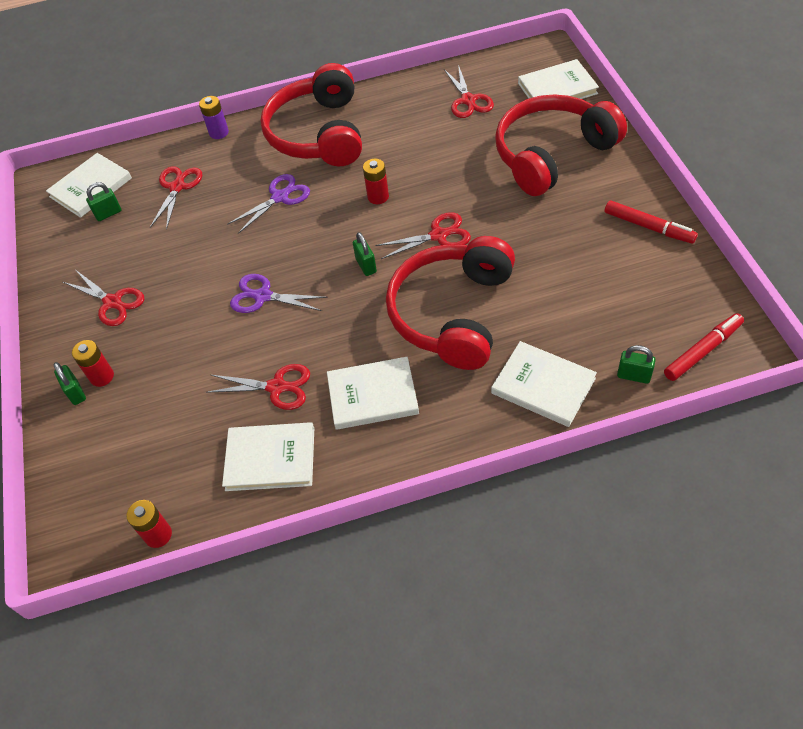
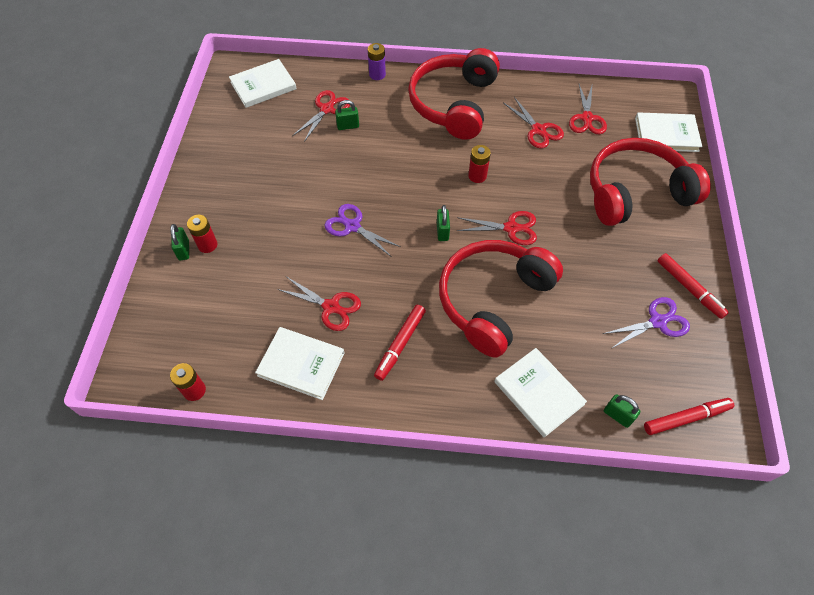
camera: 15 degrees right, 5 degrees up
(108, 213) = (267, 112): green padlock -> green padlock (348, 126)
(113, 302) = (240, 187): red scissors -> red scissors (538, 130)
(280, 197) = (401, 147): purple scissors -> purple scissors (657, 321)
(372, 395) = (400, 344): white book -> red marker

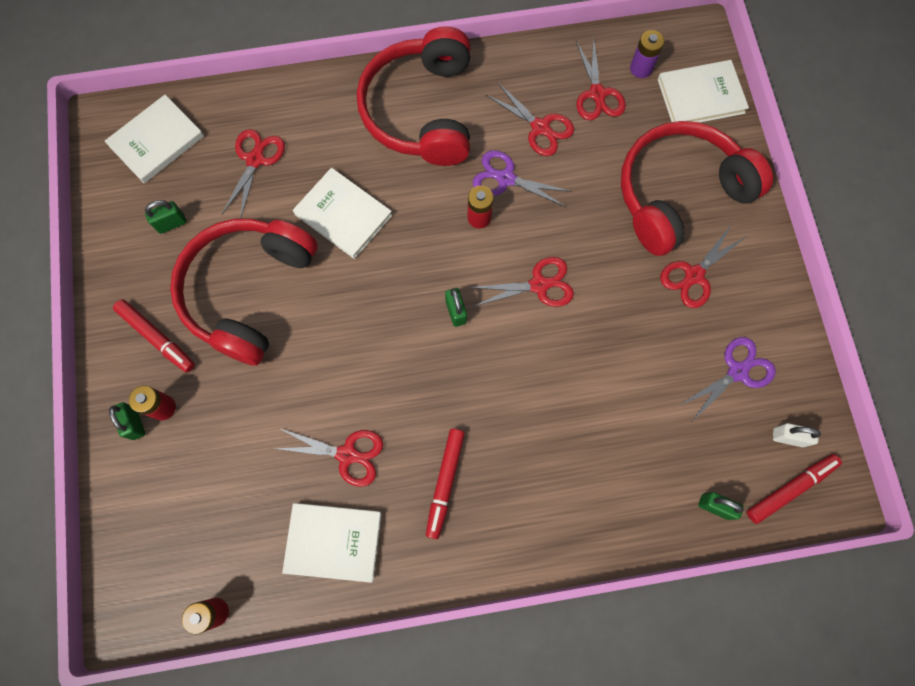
camera: 15 degrees left, 15 degrees up
(348, 126) = (291, 180): green padlock -> green padlock (171, 223)
(352, 226) = (340, 333): purple scissors -> purple scissors (505, 178)
(377, 74) = (307, 86): purple battery -> purple battery (641, 68)
(493, 300) = (541, 393): red headphones -> red headphones (249, 292)
(538, 393) = (621, 502): white book -> white book (343, 215)
(636, 248) = (694, 275): none -> red scissors
(689, 288) = (765, 316): red marker -> red marker (157, 337)
(691, 379) = (788, 437): none -> white padlock

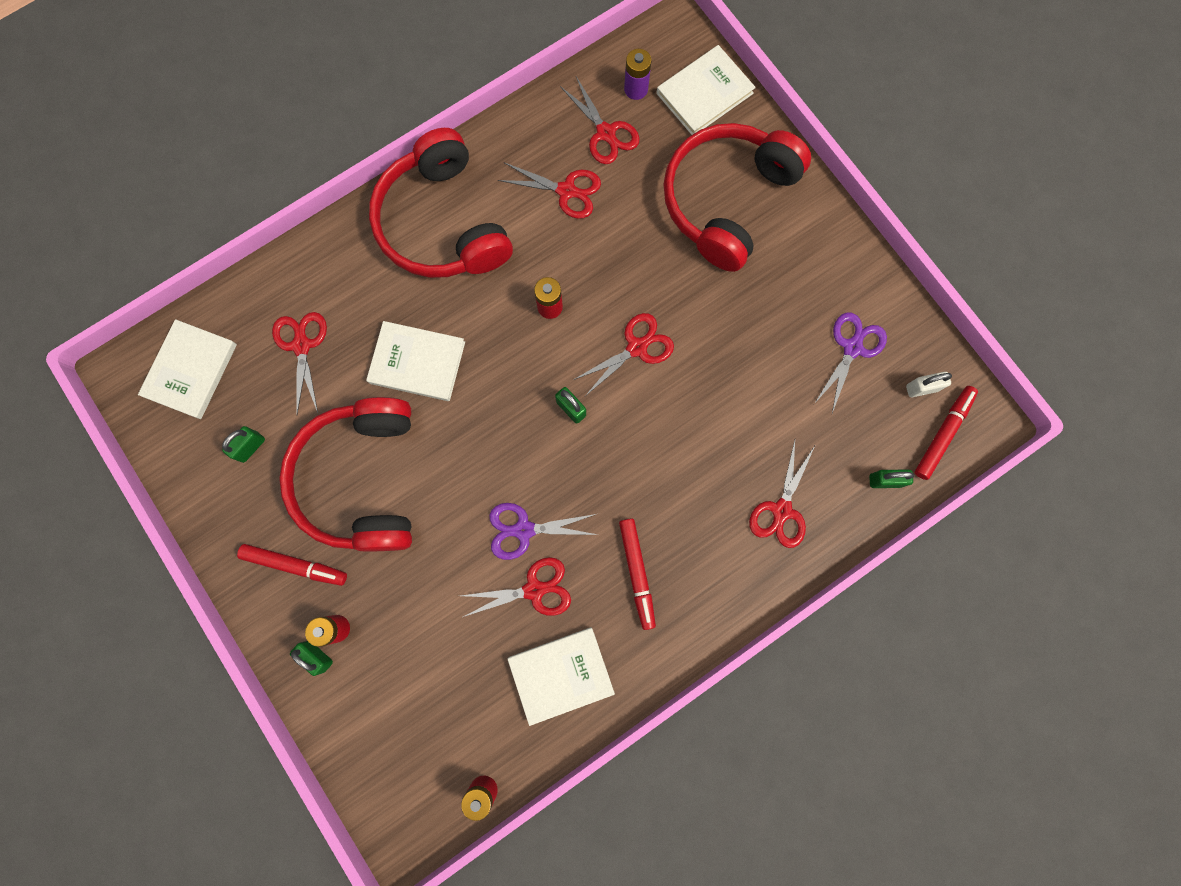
camera: 25 degrees left, 5 degrees up
(505, 178) = (557, 257): purple scissors -> purple scissors (523, 530)
(694, 275) = (775, 274): red scissors -> red scissors (781, 510)

